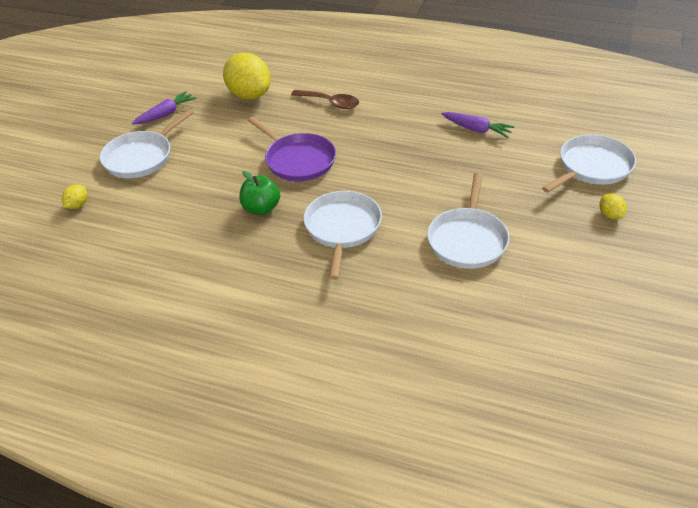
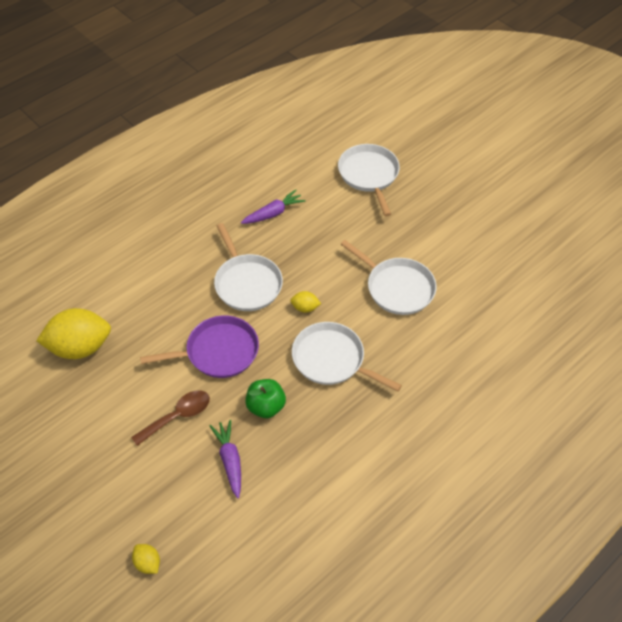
camera: 65 degrees left, 10 degrees up
(141, 157) = (110, 480): white pan -> white pan (247, 283)
(166, 114) = (50, 433): purple carrot -> purple carrot (230, 460)
(330, 103) = (150, 290): brown spoon -> brown spoon (178, 416)
(610, 215) = (425, 197): yellow lemon -> yellow lemon (305, 308)

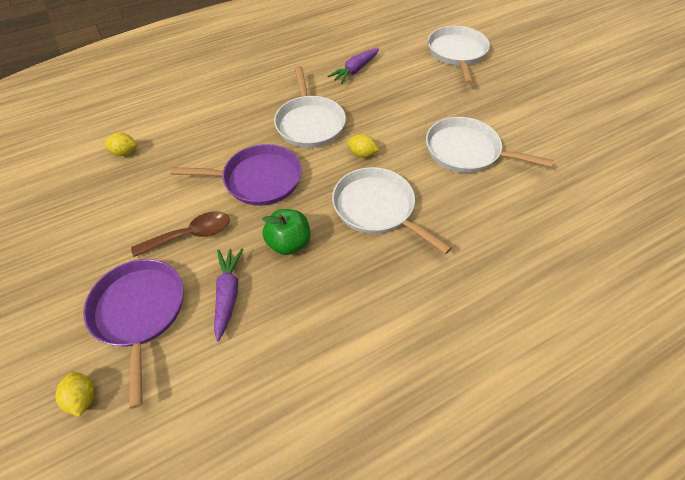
camera: 15 degrees right, 0 degrees up
(80, 347) = (125, 152): yellow lemon -> yellow lemon, size x0.44
(162, 490) = (139, 312): none -> purple pan
(273, 213) = (355, 70): purple carrot -> purple carrot turned 150 degrees clockwise
(397, 288) = (466, 151): white pan -> white pan turned 150 degrees clockwise

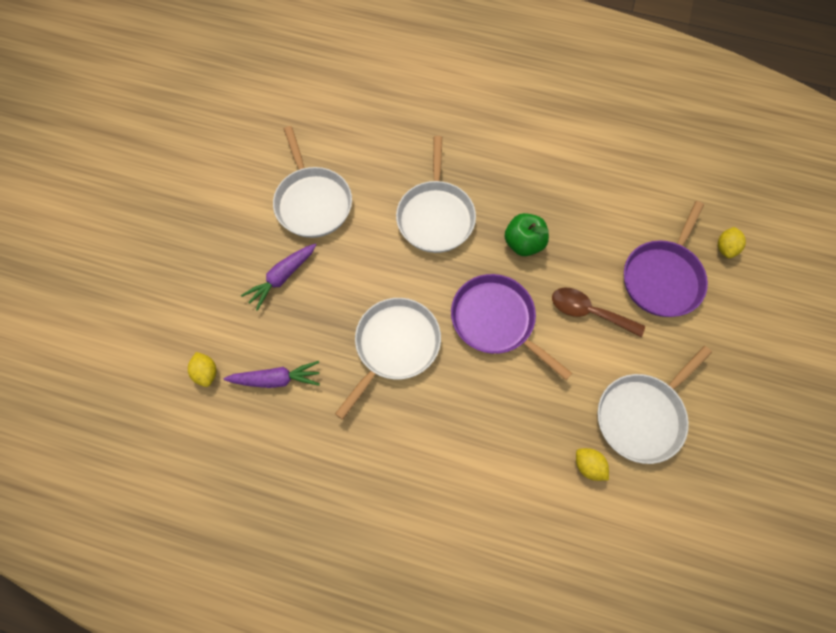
camera: 135 degrees left, 15 degrees up
(228, 294) = (595, 241): purple carrot -> purple carrot (282, 277)
(362, 154) = (390, 271): yellow lemon -> yellow lemon (206, 373)
(457, 53) = (156, 307): white pan -> white pan (642, 416)

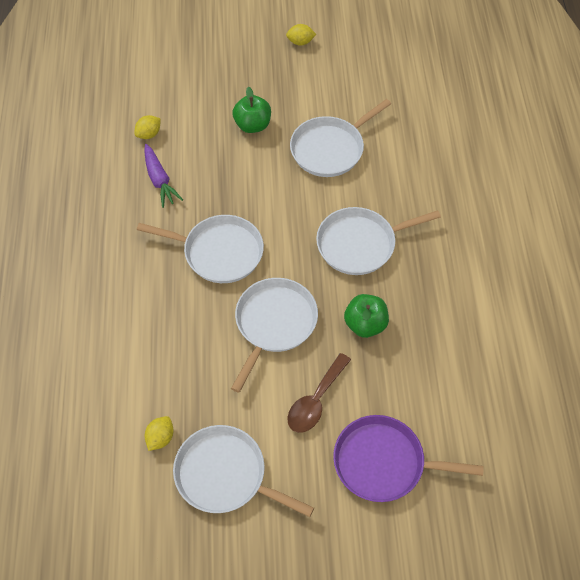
camera: 70 degrees right, 10 degrees down
(247, 263) = (252, 125): none -> green apple
(282, 277) = (249, 153): purple carrot -> none
(496, 321) = (274, 323): purple pan -> white pan
(588, 312) = (315, 401): brown spoon -> brown spoon turned 150 degrees counterclockwise
(725, 248) = (449, 521): yellow lemon -> yellow lemon (300, 42)

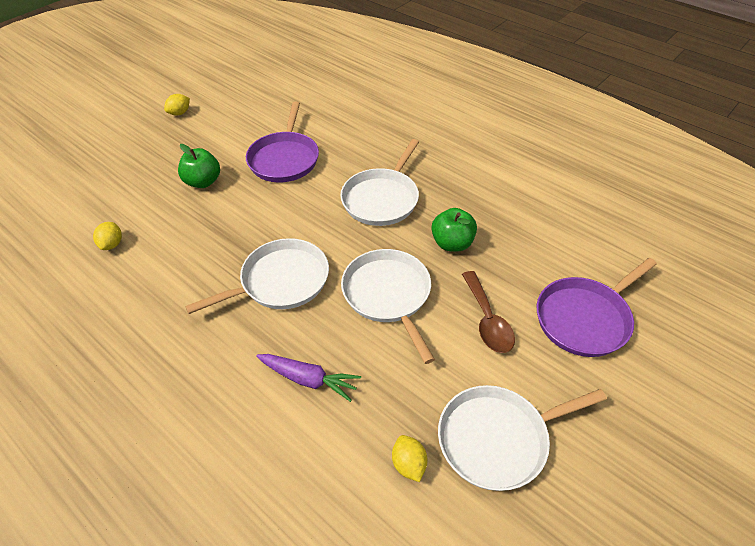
camera: 45 degrees left, 10 degrees down
(159, 180) = (162, 269): purple carrot -> purple carrot (308, 379)
(330, 149) = (284, 159): white pan -> purple pan

